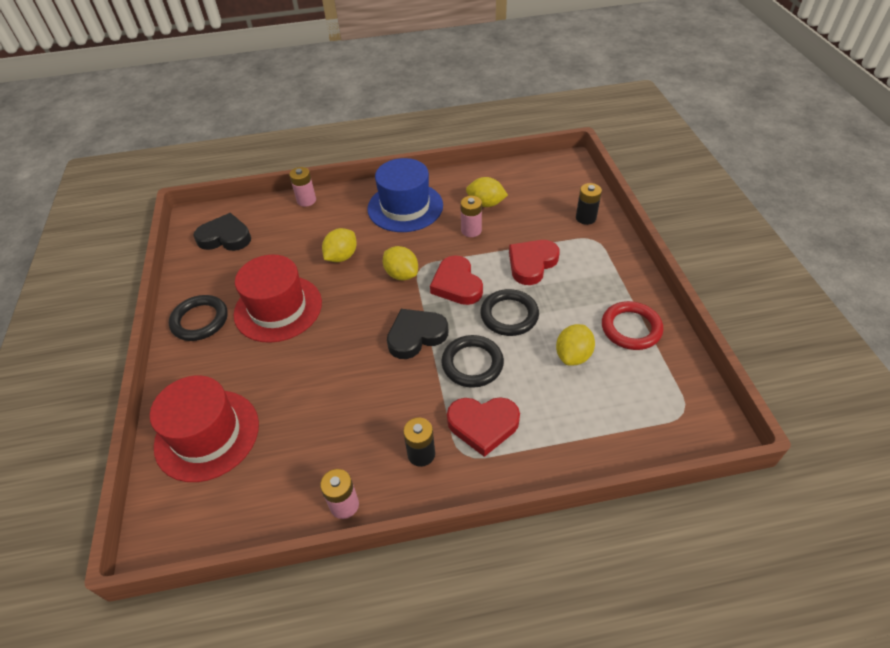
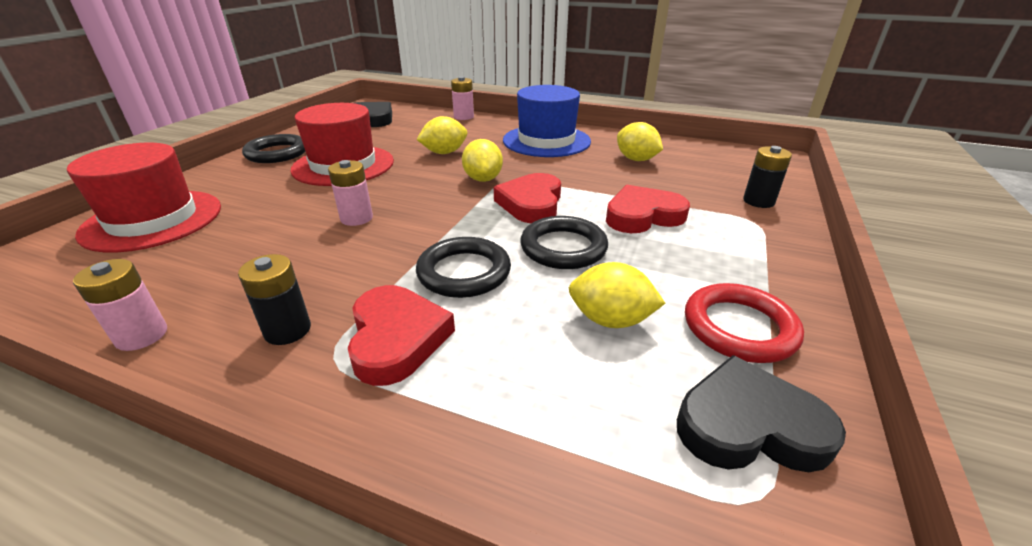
camera: 30 degrees right, 15 degrees down
(416, 336) = (434, 225): black heart -> black heart (749, 425)
(471, 230) = (597, 172): pink battery -> pink battery (356, 218)
(483, 425) = (397, 338): red heart -> red heart turned 135 degrees counterclockwise
(573, 355) = (610, 320): yellow lemon -> yellow lemon turned 45 degrees clockwise

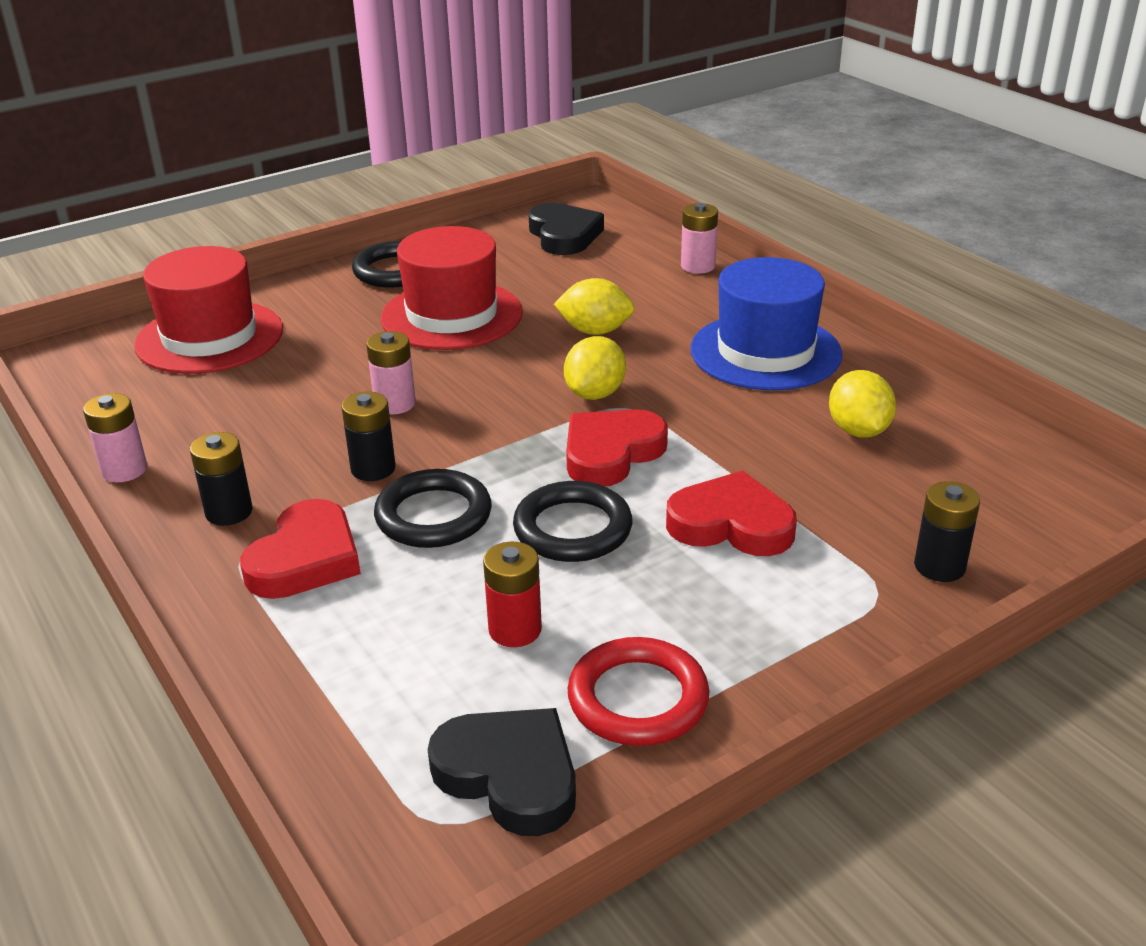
camera: 35 degrees right, 0 degrees up
(384, 259) = (373, 469): none -> black battery
(610, 320) = (515, 630): yellow lemon -> red battery

